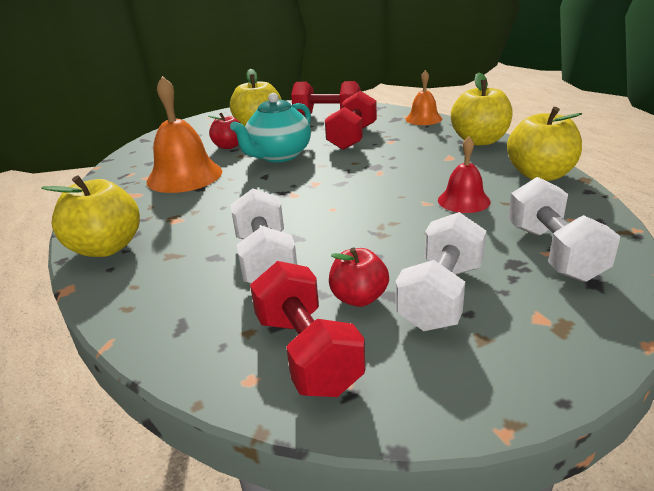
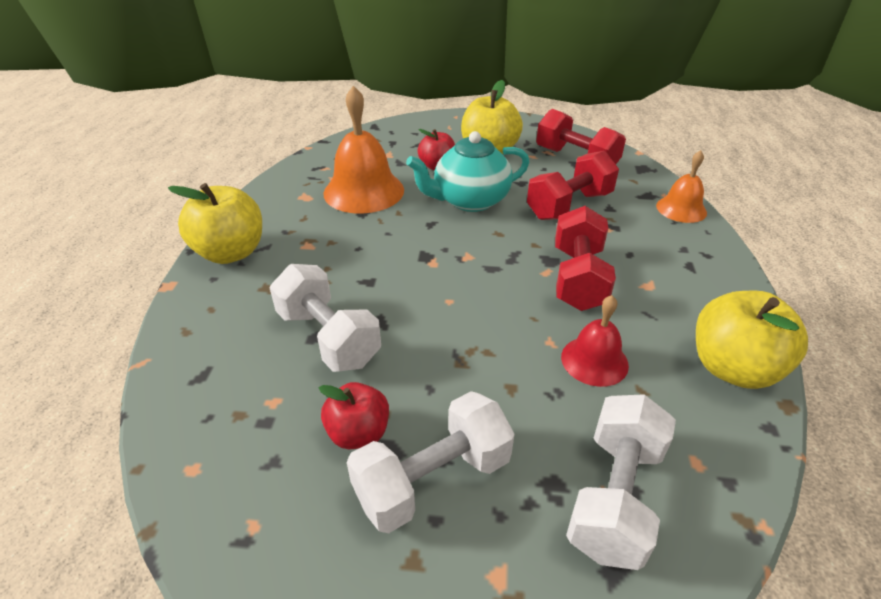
camera: 30 degrees right, 10 degrees up
(266, 261) = (328, 337): white dumbbell -> white dumbbell turned 60 degrees counterclockwise
(307, 353) = (256, 470): red dumbbell -> red dumbbell (578, 278)
(479, 141) = (714, 275): yellow apple -> none

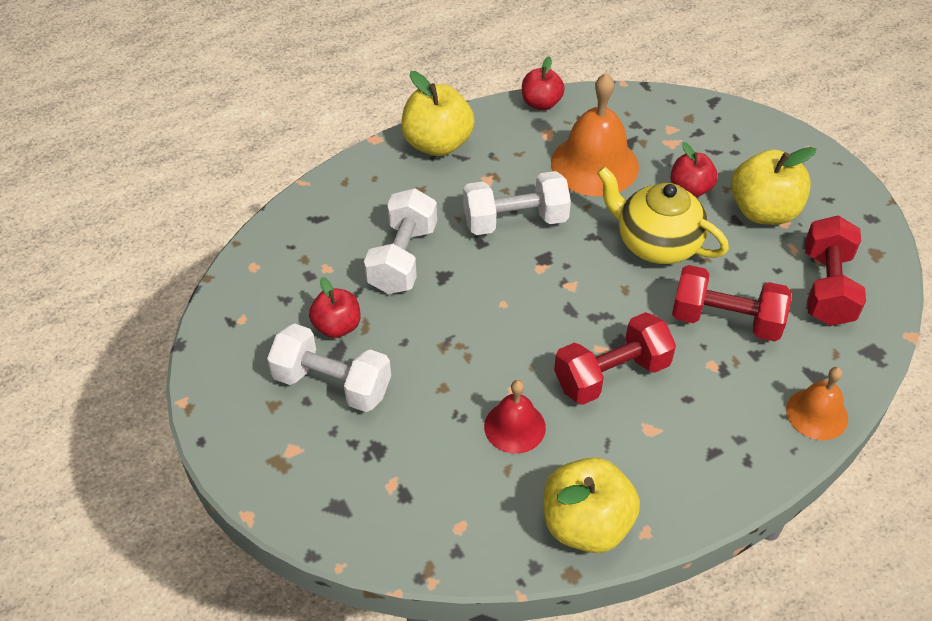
camera: 55 degrees right, 10 degrees up
(271, 185) = (541, 103): none -> red apple
(469, 200) = (656, 243): turquoise teapot -> yellow teapot
(614, 496) = (392, 487): white dumbbell -> white dumbbell (515, 220)

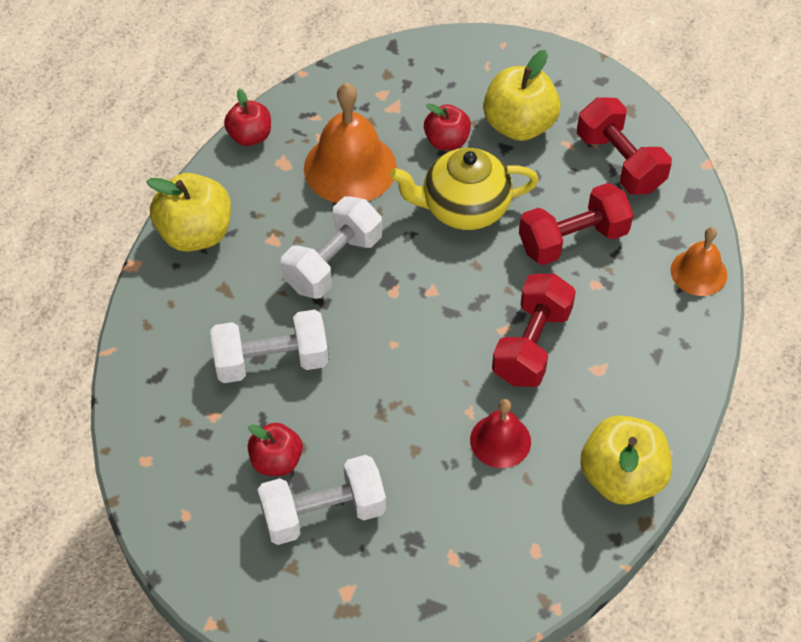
camera: 40 degrees left, 5 degrees up
(403, 258) = (271, 361): white dumbbell -> white dumbbell turned 75 degrees counterclockwise

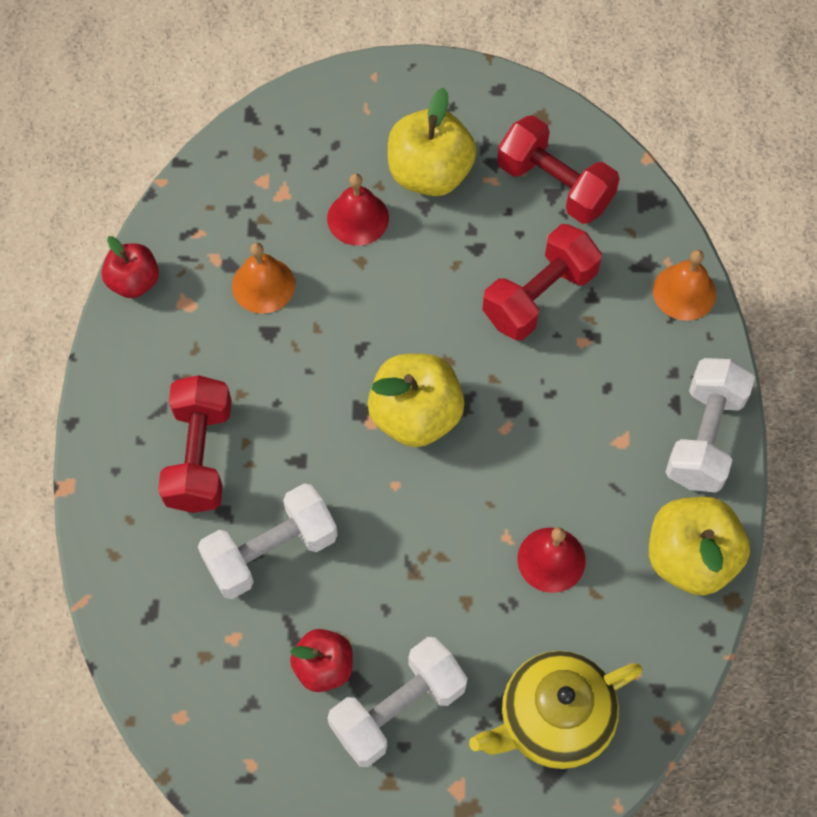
camera: 20 degrees left, 10 degrees up
(195, 233) = (122, 424): yellow apple -> yellow apple (415, 415)
(333, 263) = (291, 409): white dumbbell -> white dumbbell (704, 437)
(350, 167) = (263, 285): orange bell -> orange bell, size x0.58
(446, 141) = (358, 218): red apple -> red bell
(463, 208) = (408, 295): yellow teapot -> yellow teapot (553, 719)
(531, 345) = (542, 436): red dumbbell -> red dumbbell (199, 456)

